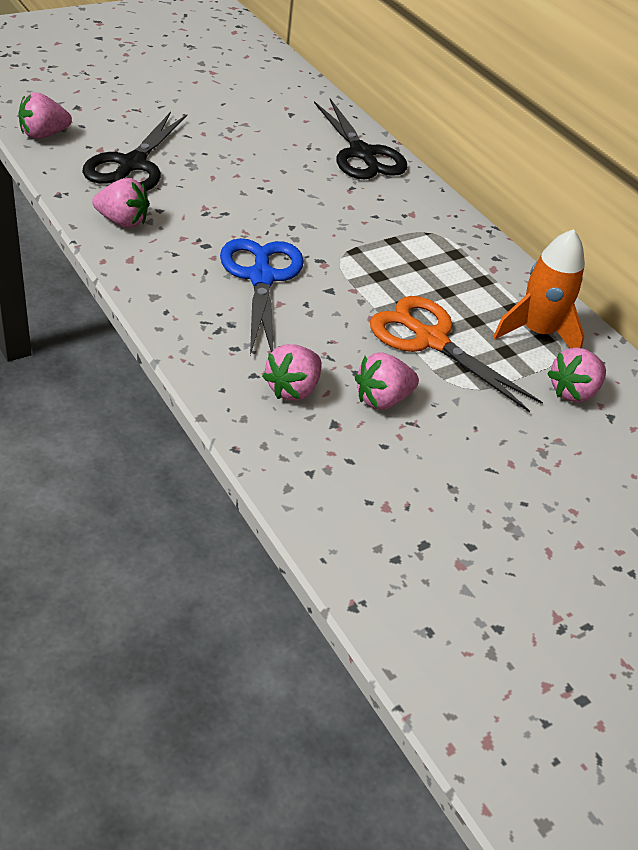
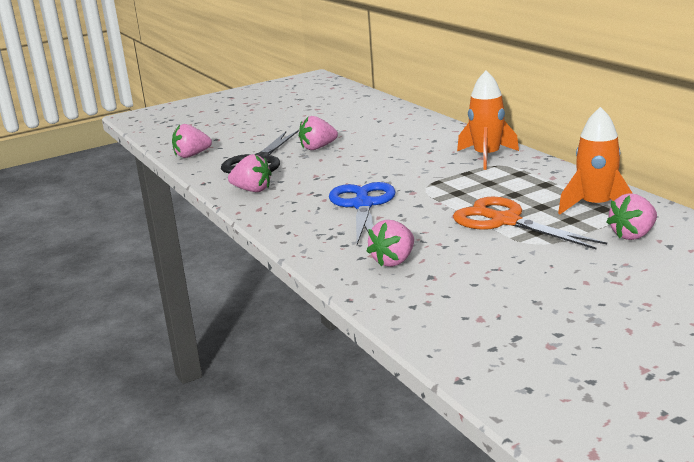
camera: 10 degrees right, 20 degrees down
(362, 154) = (436, 132): black scissors -> none
(382, 399) = (469, 258): pink strawberry -> pink strawberry (318, 148)
(419, 214) = (487, 156): none -> orange rocket

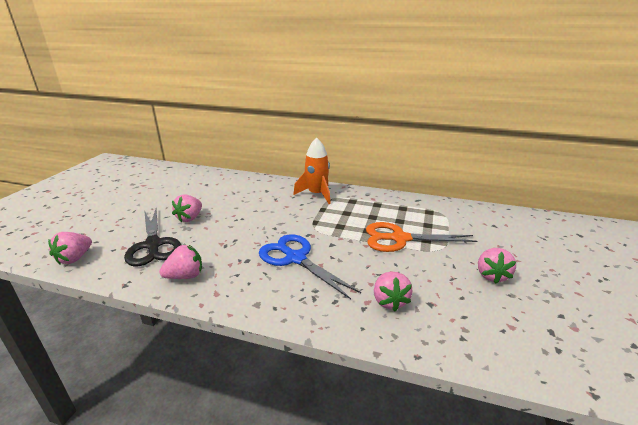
camera: 45 degrees left, 5 degrees up
(595, 206) = (424, 211): orange rocket -> none
(633, 235) = (470, 225): pink strawberry -> pink strawberry (491, 275)

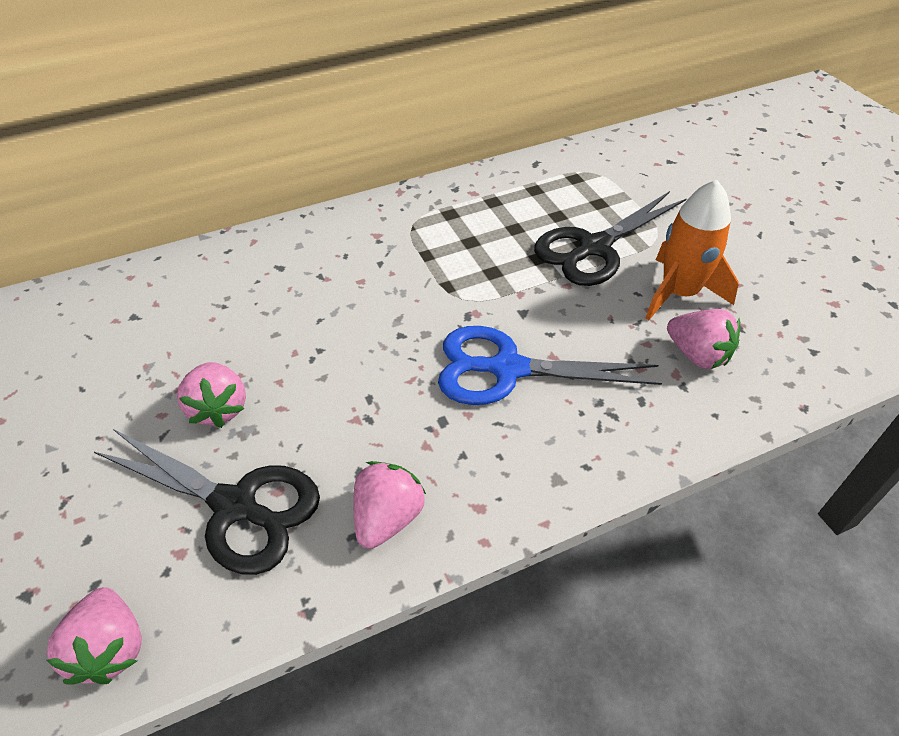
camera: 40 degrees left, 20 degrees up
(316, 194) = (378, 229): orange rocket -> orange rocket (679, 293)
(399, 238) = (594, 248): orange scissors -> black scissors
(491, 275) = (749, 244): pink strawberry -> none

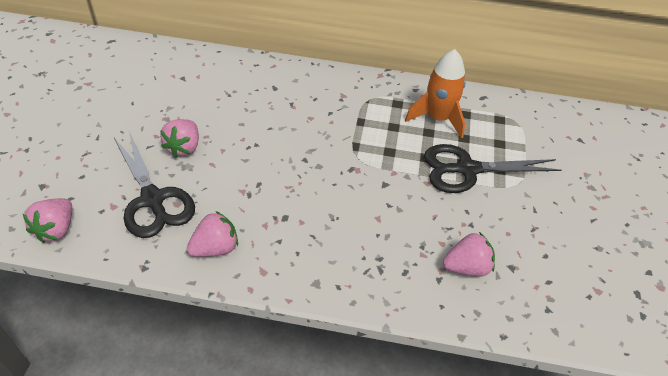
camera: 30 degrees right, 0 degrees up
(507, 369) = (345, 210): blue scissors -> none
(679, 293) = (494, 225): orange rocket -> orange rocket (438, 118)
(697, 355) = (467, 267): pink strawberry -> pink strawberry turned 90 degrees counterclockwise

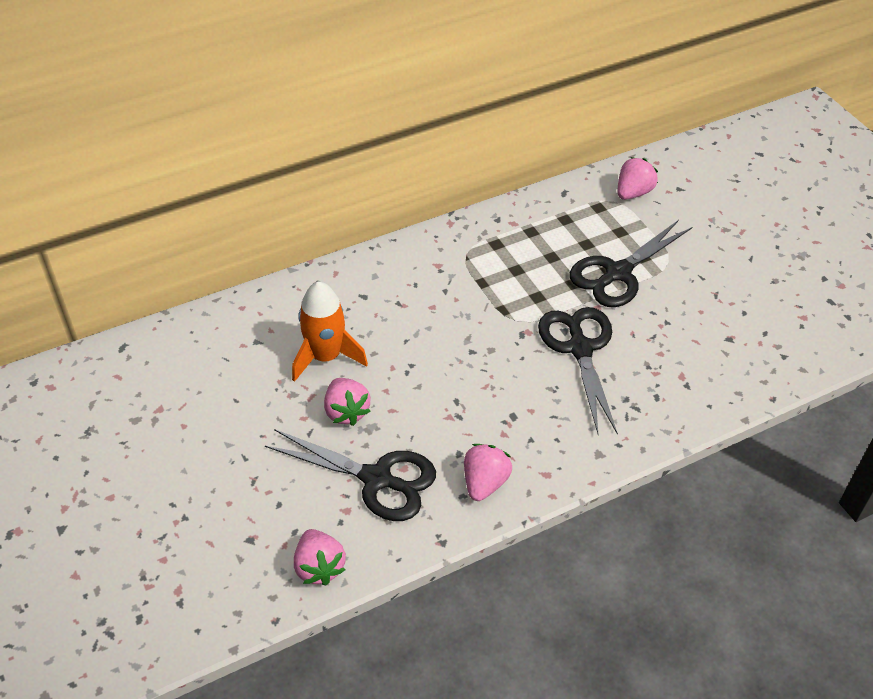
camera: 35 degrees left, 0 degrees up
(382, 202) = (580, 348): none -> black scissors
(438, 118) = (546, 238): orange rocket -> orange rocket (325, 356)
(467, 267) = (698, 361): pink strawberry -> pink strawberry (633, 193)

